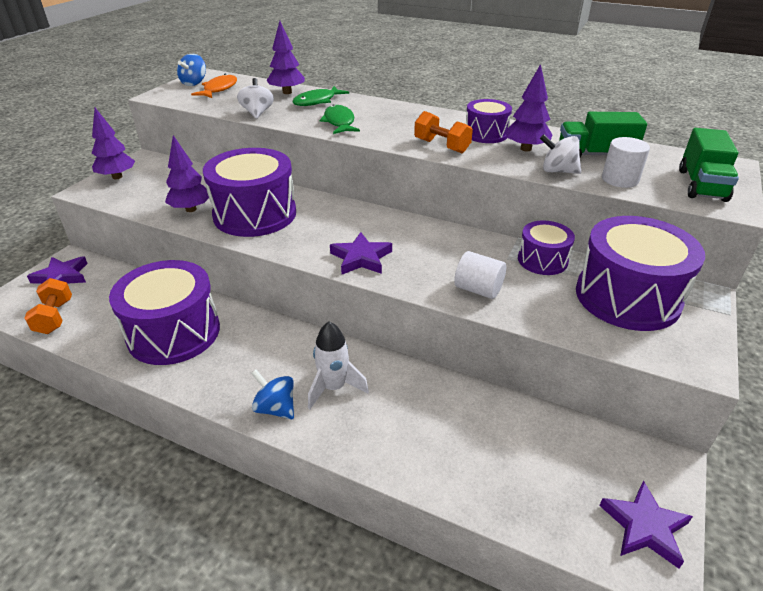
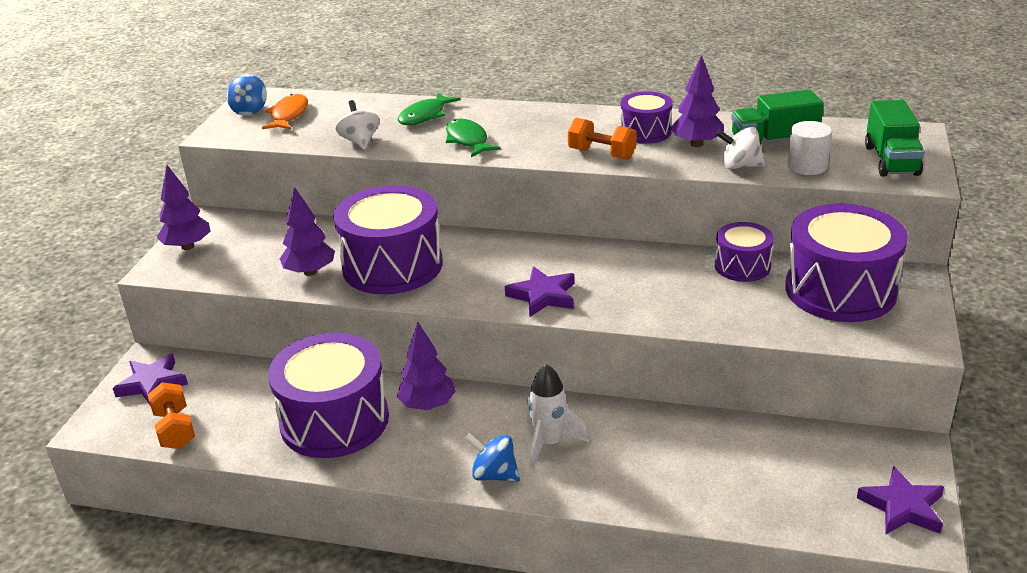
camera: 10 degrees left, 5 degrees down
(287, 92) = (379, 108): purple tree -> purple tree (427, 405)
(478, 289) = (684, 308): white cylinder -> none

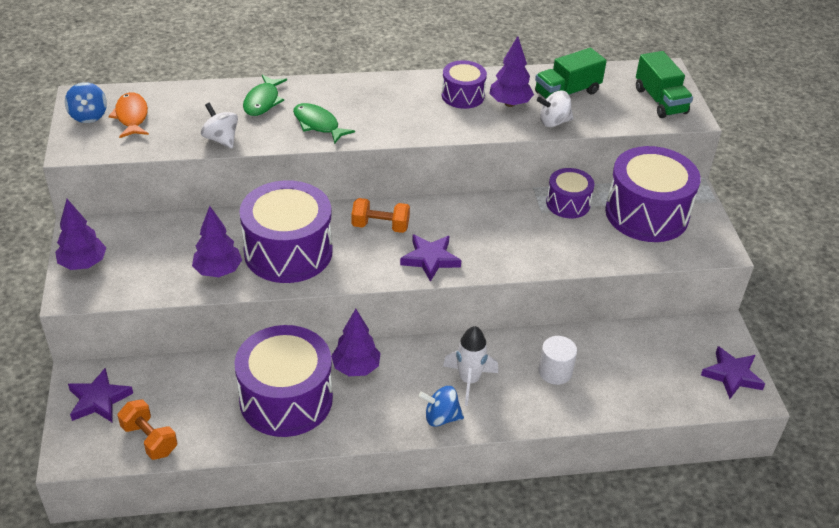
camera: 25 degrees left, 10 degrees up
(602, 154) = (440, 124): orange dumbbell -> orange dumbbell (380, 226)
(807, 166) = (603, 115): white cylinder -> white cylinder (555, 372)

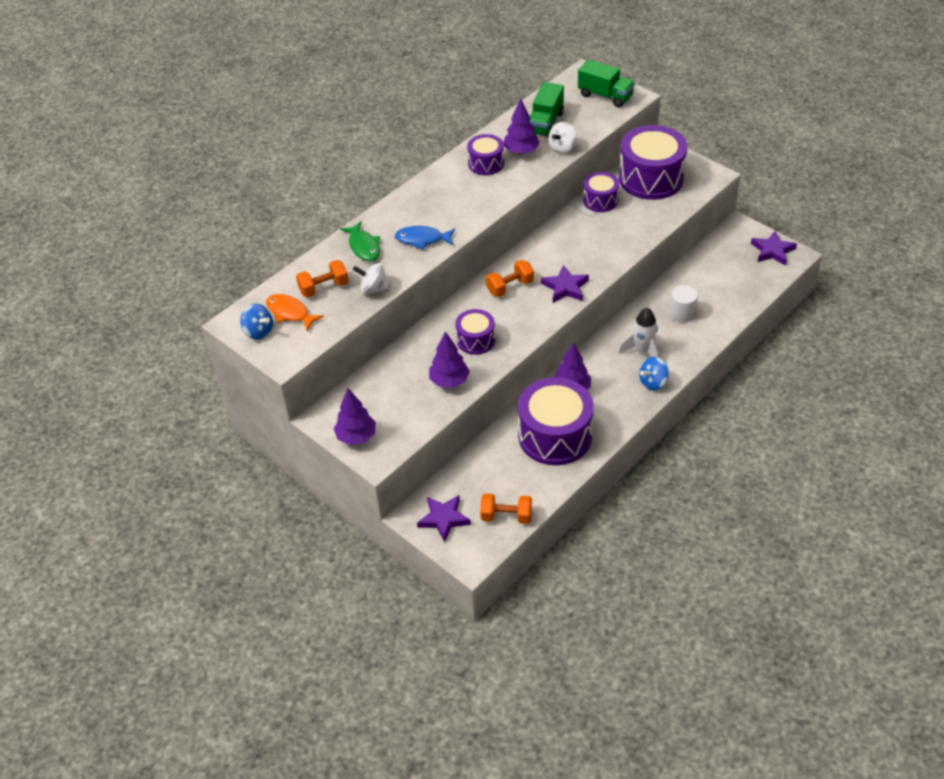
camera: 35 degrees left, 5 degrees up
(185, 113) = (324, 287): none -> orange dumbbell
(288, 252) = (475, 340): purple drum -> purple drum, size x0.53
(318, 124) = (422, 239): green fish -> blue fish

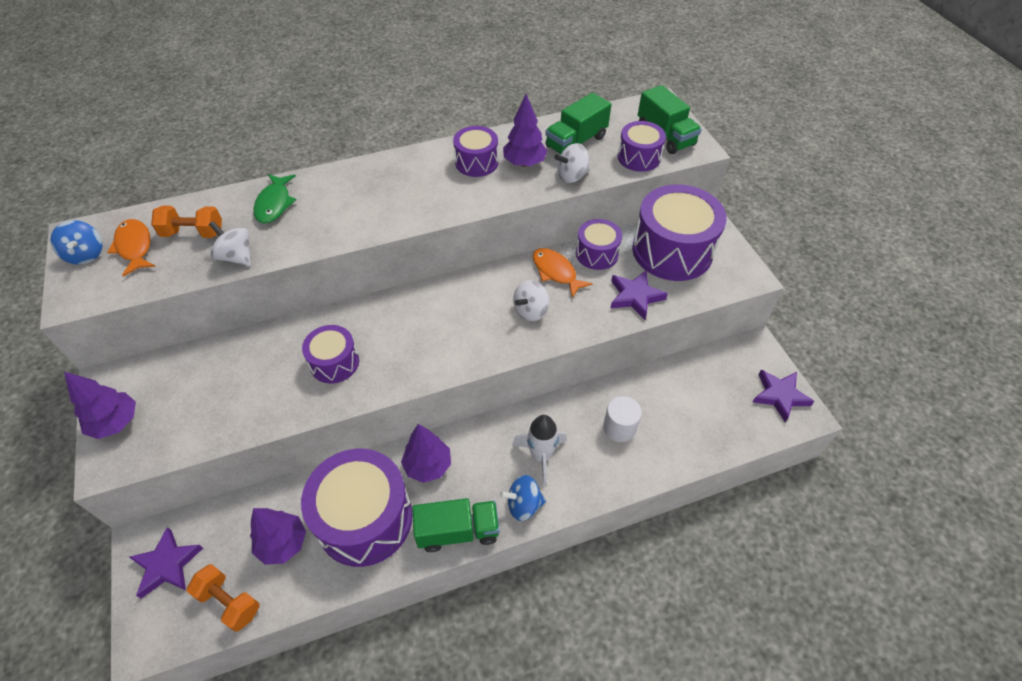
camera: 25 degrees right, 5 degrees up
(422, 239) = (337, 221): blue fish -> none
(449, 381) = (264, 401): purple tree -> purple tree (283, 543)
(510, 287) = (422, 314): orange dumbbell -> none
(565, 287) = (480, 342): purple star -> purple star (635, 296)
(581, 223) = (556, 272): none -> orange fish
(584, 255) = (530, 311): none -> white spinning top
(598, 118) = (639, 157): none -> purple drum
(622, 415) = (458, 531): none -> green truck

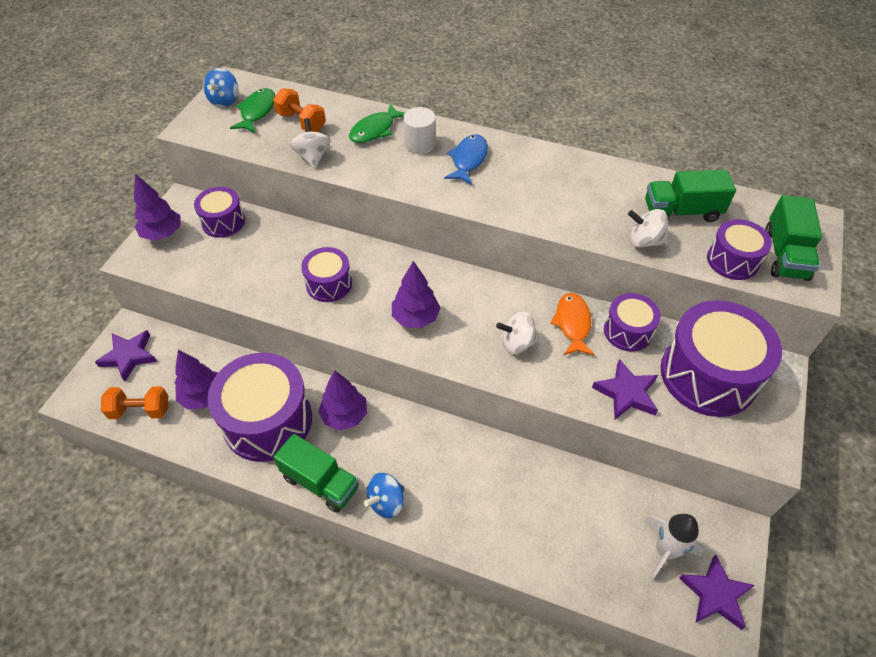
camera: 40 degrees right, 0 degrees up
(135, 247) = (257, 111): orange fish -> green fish
(229, 602) = (140, 410): orange dumbbell -> orange dumbbell turned 75 degrees counterclockwise
(383, 186) = (468, 160): none -> blue fish
(476, 162) = (567, 181): purple drum -> purple drum (223, 222)
(523, 505) = (386, 502): blue spinning top -> blue spinning top turned 75 degrees counterclockwise
(524, 163) = (610, 205): purple tree -> purple tree (415, 318)
(541, 456) = (436, 474): white rocket -> white rocket (665, 551)
(619, 427) = (525, 503): white cylinder -> white cylinder (420, 144)

